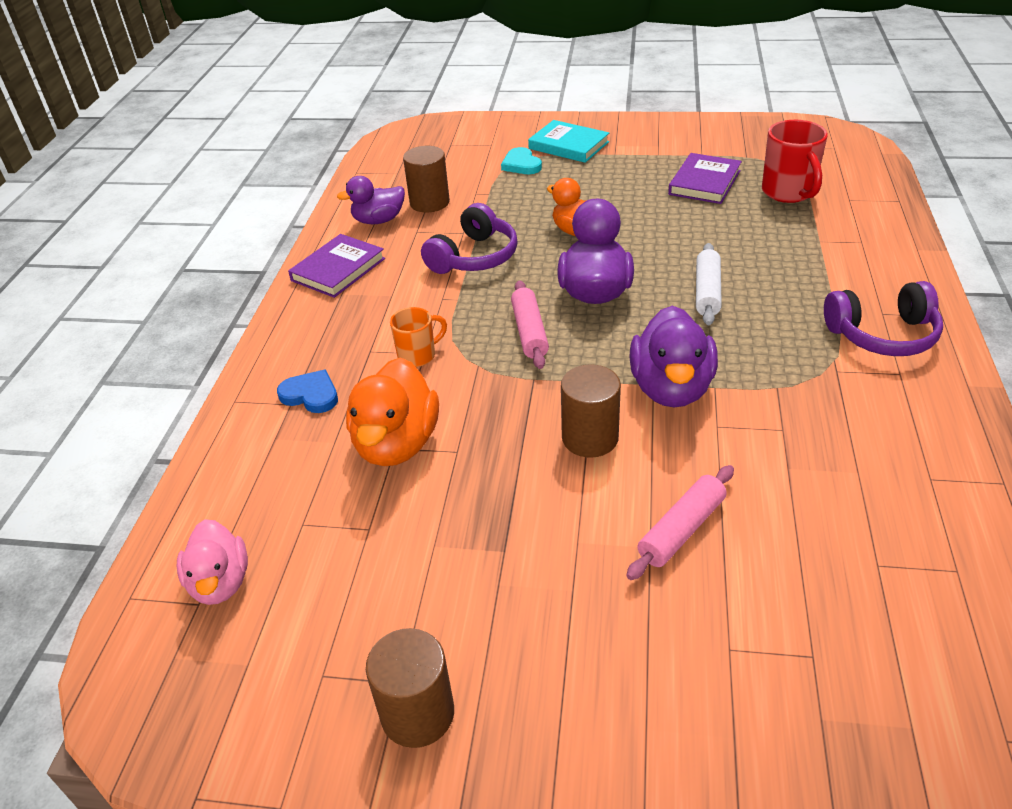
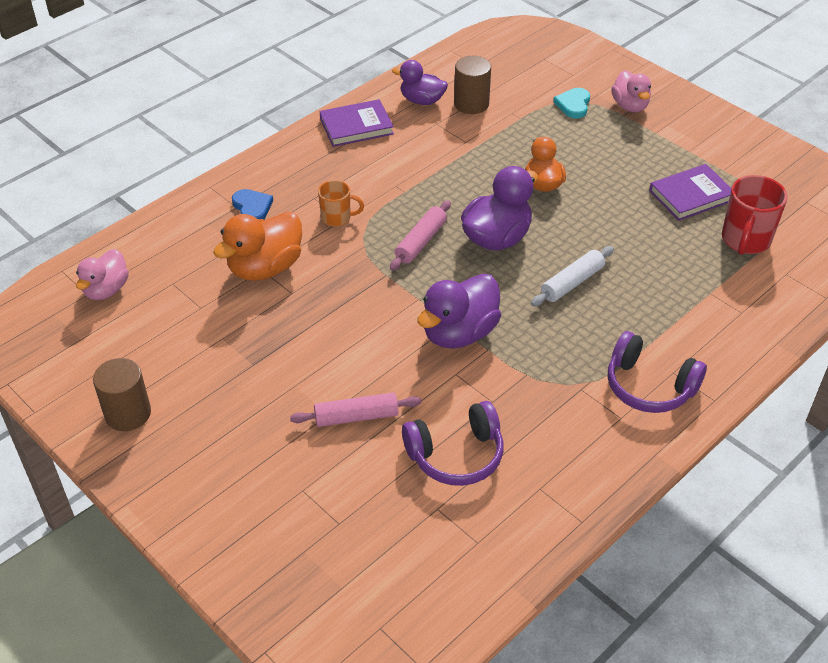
camera: 35 degrees right, 5 degrees up
(474, 257) = (450, 165): purple headphones -> purple headphones (456, 455)
(568, 145) = (630, 106): turquoise book -> pink duck
(590, 438) = (373, 332): brown cylinder -> none

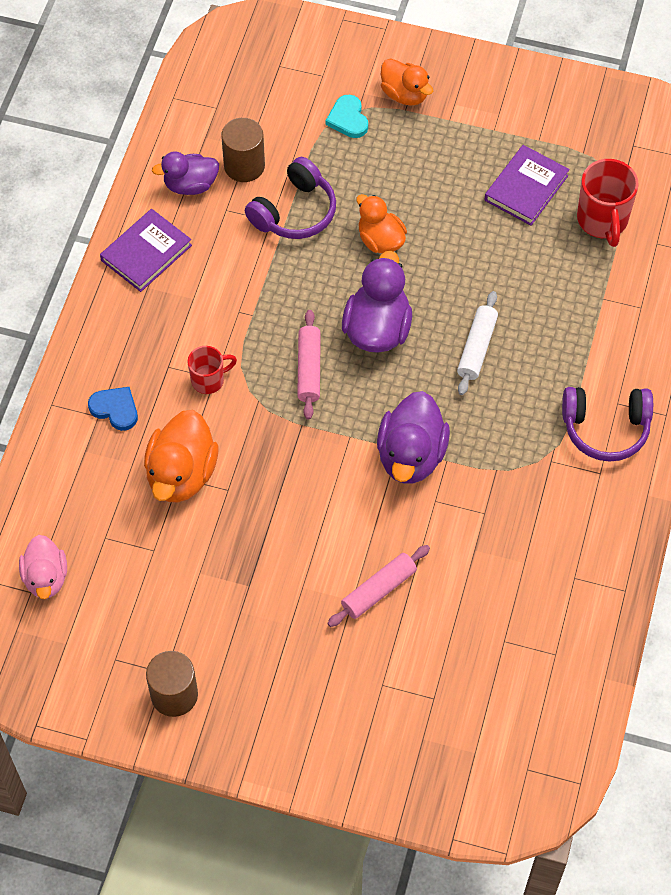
camera: 30 degrees left, 15 degrees up
(337, 218) = (209, 380): orange mug -> red mug
(456, 455) = (487, 582): purple headphones -> purple headphones (294, 212)
(630, 106) = (404, 94): pink duck -> orange duck

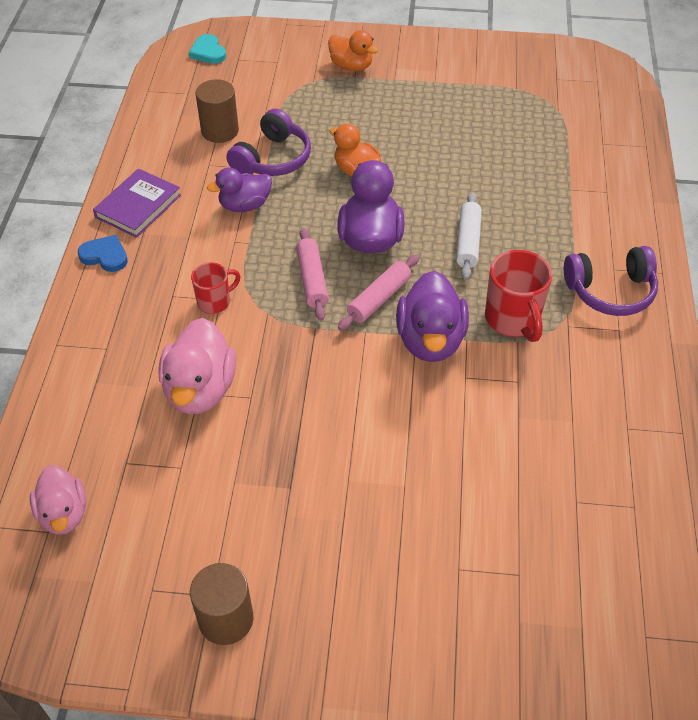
camera: 10 degrees left, 10 degrees down
(115, 409) = (123, 340): blue heart -> blue heart (105, 256)
(181, 474) = (200, 389): orange duck -> pink duck
(190, 185) = (172, 150): purple duck -> purple duck (245, 205)
(348, 119) = (306, 88): turquoise heart -> turquoise heart (208, 52)
(379, 590) = (430, 471): pink rolling pin -> pink rolling pin (379, 298)
(526, 188) = (475, 118): purple book -> none
(602, 221) = (550, 133): red mug -> red mug (513, 320)

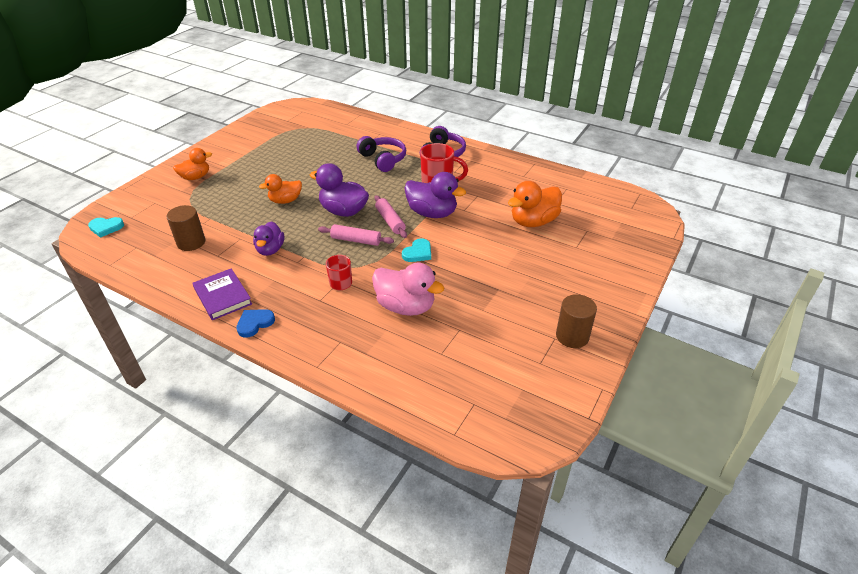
camera: 65 degrees left, 10 degrees down
(64, 514) = (464, 392): pink duck -> none
(272, 159) = (242, 228): purple headphones -> purple headphones (383, 159)
(323, 359) = (418, 253): none -> turquoise heart
(468, 241) = (375, 181): white rolling pin -> none
(493, 483) = (533, 222): none -> orange duck

